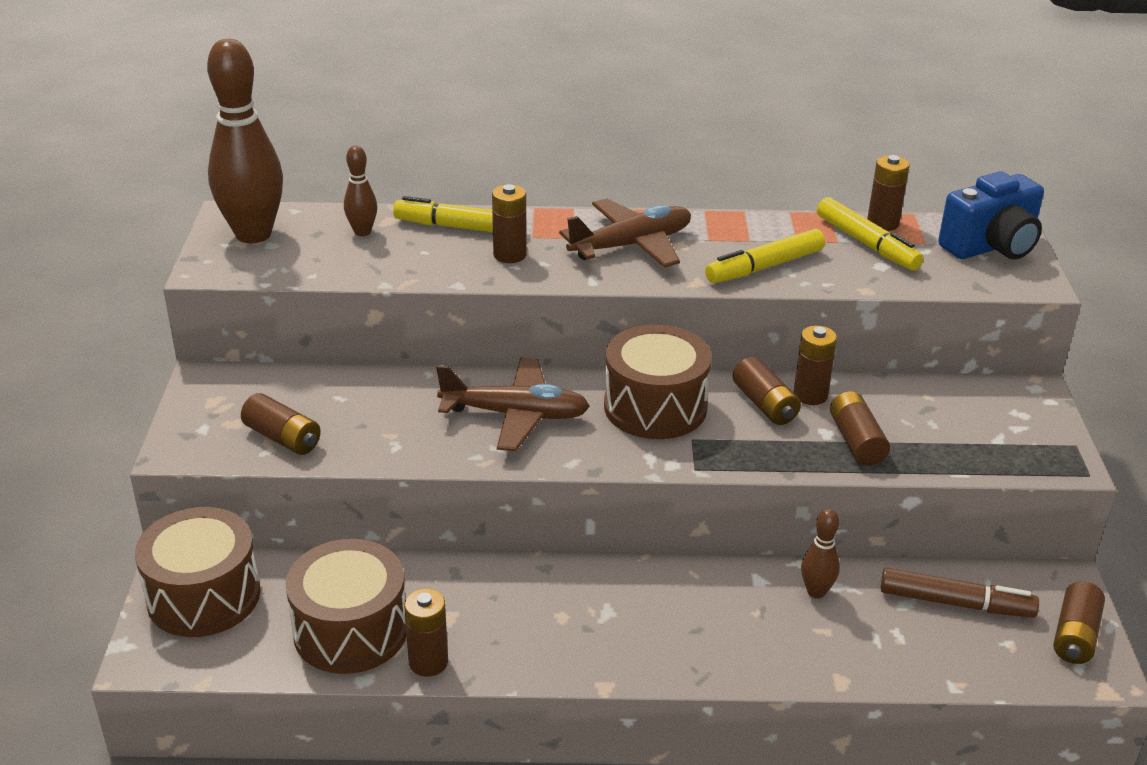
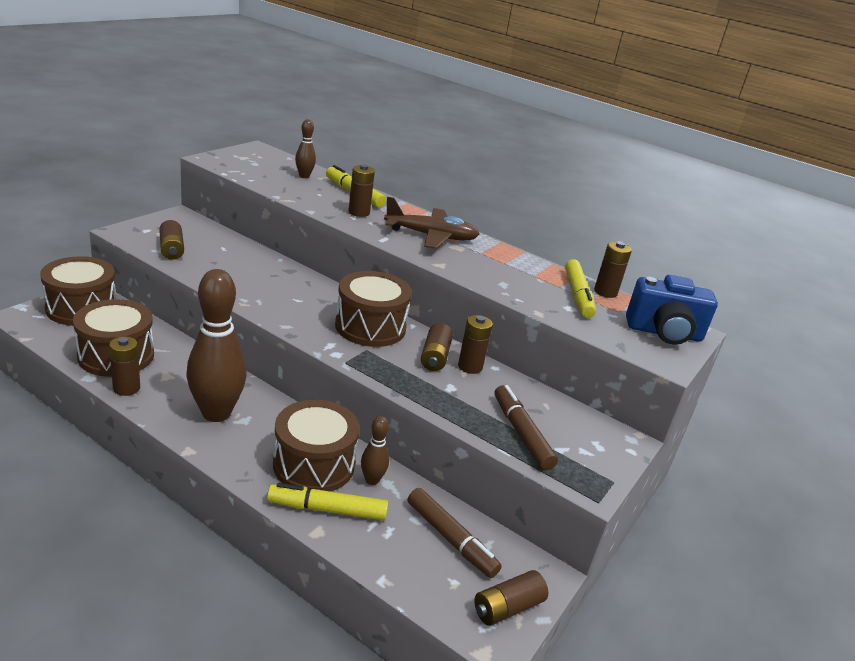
camera: 30 degrees right, 5 degrees down
(253, 234) = (254, 157): brown bowling pin -> brown bowling pin (216, 413)
(515, 415) = (292, 294): brown plane -> none
(743, 613) = (314, 464): none -> brown drum
(764, 267) = (492, 276): yellow marker -> yellow marker (327, 509)
(856, 441) = (463, 400): brown battery -> none
(948, 444) = (521, 433): none -> brown marker

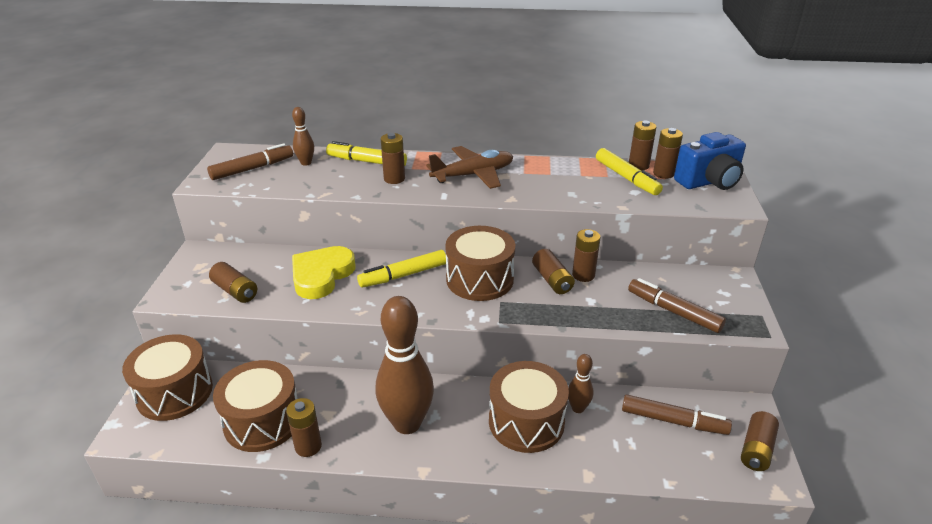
camera: 25 degrees left, 5 degrees up
(246, 267) = (321, 275): none -> yellow heart
(258, 164) = (252, 169): none -> brown marker
(327, 509) = (575, 452): yellow marker -> yellow marker (403, 275)
(623, 308) = (663, 173): none -> brown battery

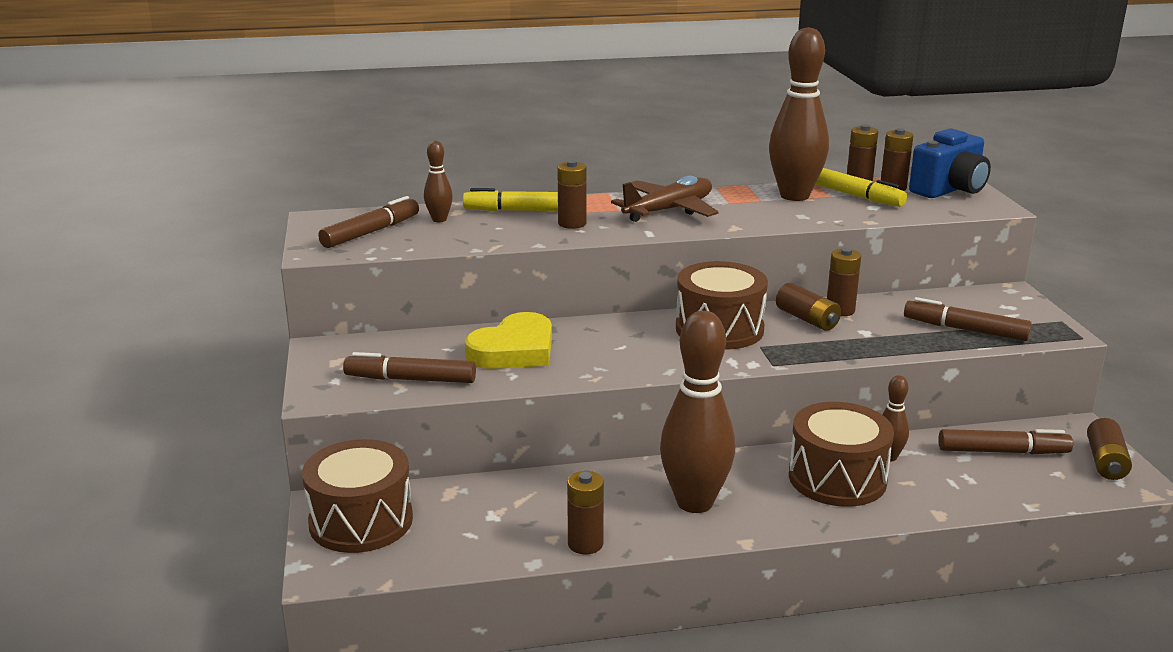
camera: 15 degrees left, 10 degrees down
(235, 291) = (410, 379): brown battery -> brown marker
(262, 421) = (506, 530): brown drum -> none
(321, 275) = (514, 350): yellow heart -> yellow heart turned 150 degrees counterclockwise
(403, 275) = (621, 337): yellow marker -> none
(579, 172) = (794, 196): none -> brown bowling pin

